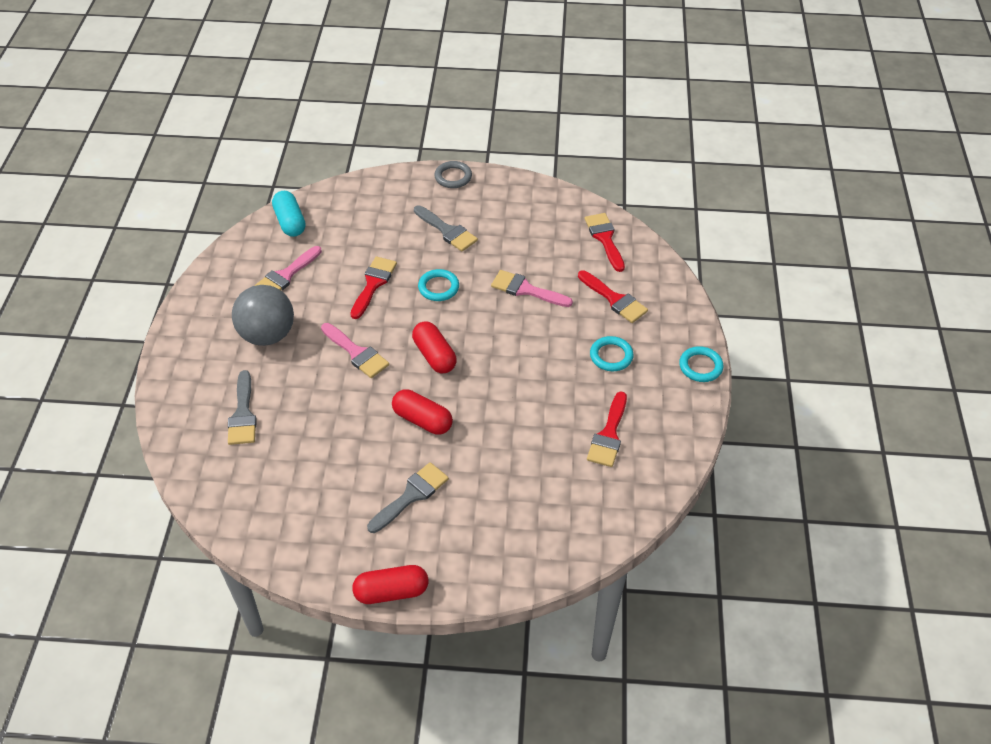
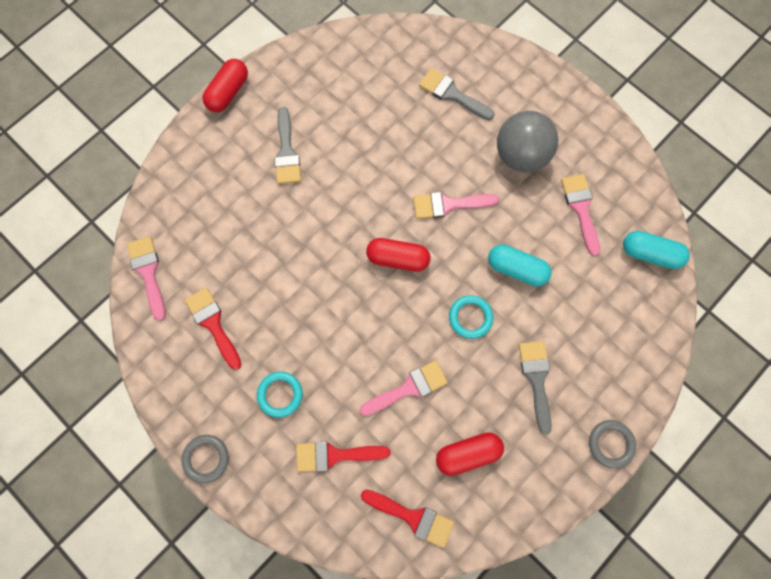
camera: 130 degrees right, 25 degrees up
(373, 284) = (516, 268): red brush -> turquoise capsule
(422, 420) = (343, 205): red capsule -> red capsule (468, 453)
(447, 231) = (536, 379): grey brush -> grey brush turned 90 degrees clockwise
(619, 513) = (148, 272): none -> pink brush
(700, 366) = (206, 458): turquoise ring -> grey ring

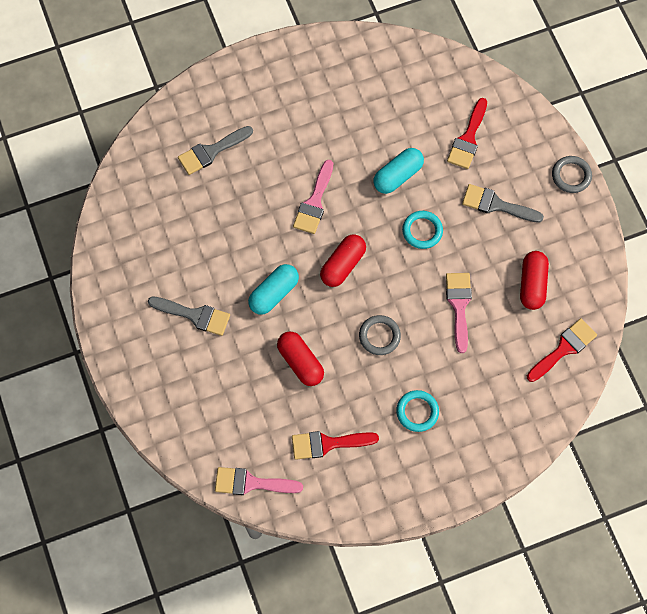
camera: 65 degrees left, 5 degrees down
(206, 458) = (444, 495): grey ring -> grey ring (379, 336)
(228, 92) = (105, 342): red capsule -> red capsule (300, 362)
(334, 455) = (488, 388): red brush -> red brush (468, 138)
(520, 155) = (298, 124): grey ball -> none
(580, 208) = (370, 101): pink brush -> none
(650, 253) = (434, 69): turquoise capsule -> turquoise capsule (274, 293)

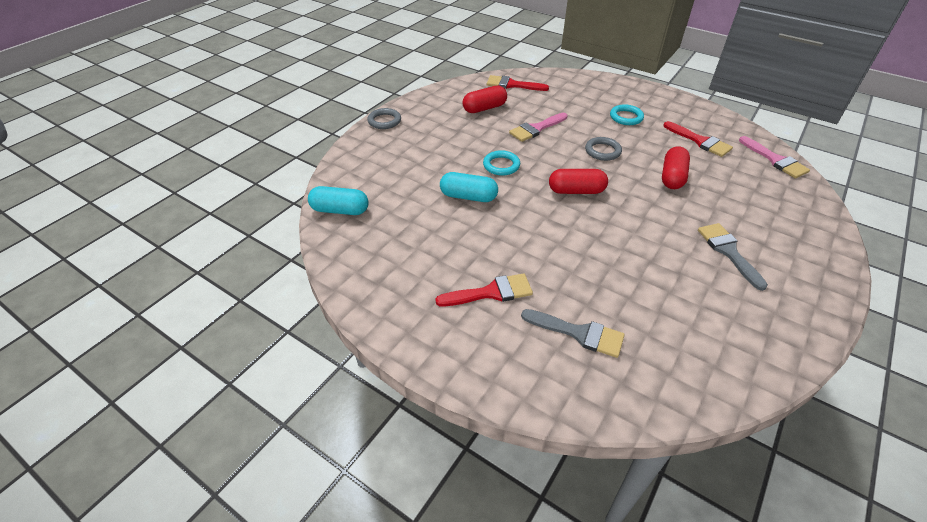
camera: 125 degrees left, 25 degrees down
(274, 293) = (646, 215): turquoise capsule -> turquoise capsule (340, 210)
(314, 202) = (545, 231): pink brush -> none
(468, 138) = (397, 175): red brush -> red brush (491, 292)
(496, 205) = (441, 142): grey brush -> none

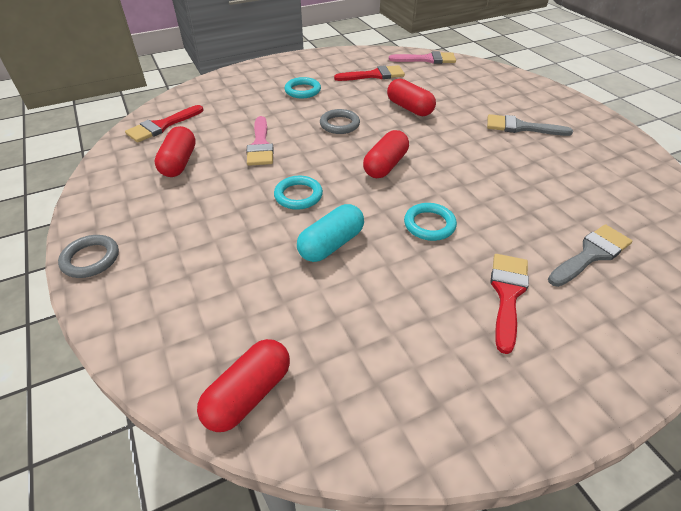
camera: 60 degrees left, 0 degrees up
(340, 210) = (249, 394): turquoise capsule -> red capsule
(529, 234) = (429, 224): none -> turquoise ring

